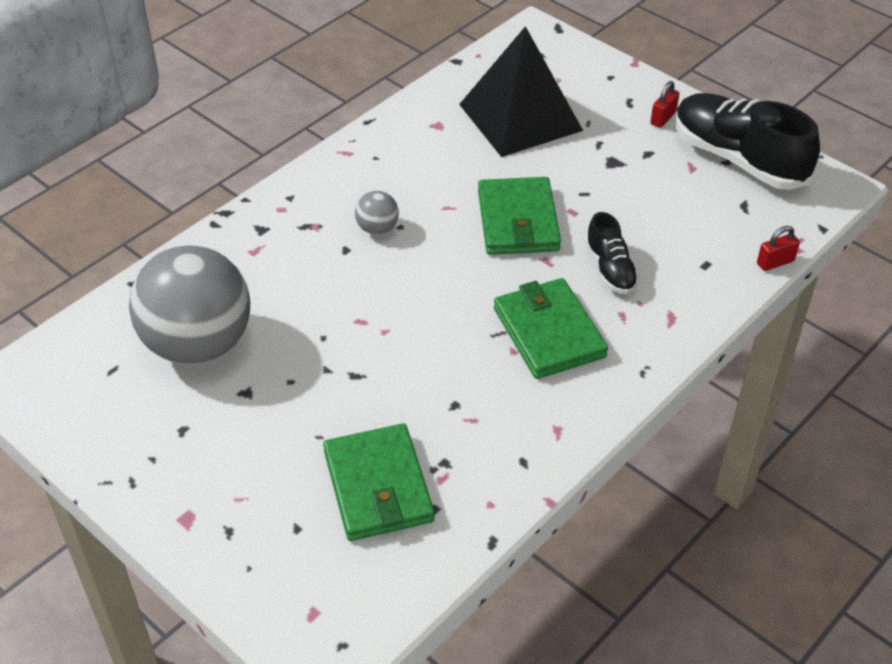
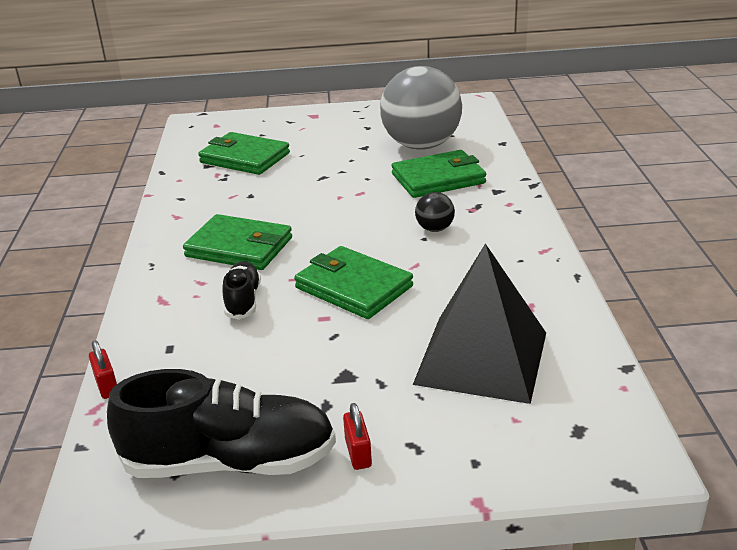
camera: 135 degrees right, 15 degrees down
(273, 282) = (438, 178): none -> green wallet
(377, 228) = (434, 229): grey ball -> black ball
(610, 269) = (243, 300): black shoe -> black shoe turned 60 degrees clockwise
(775, 262) = (107, 386): red padlock -> red padlock turned 45 degrees counterclockwise

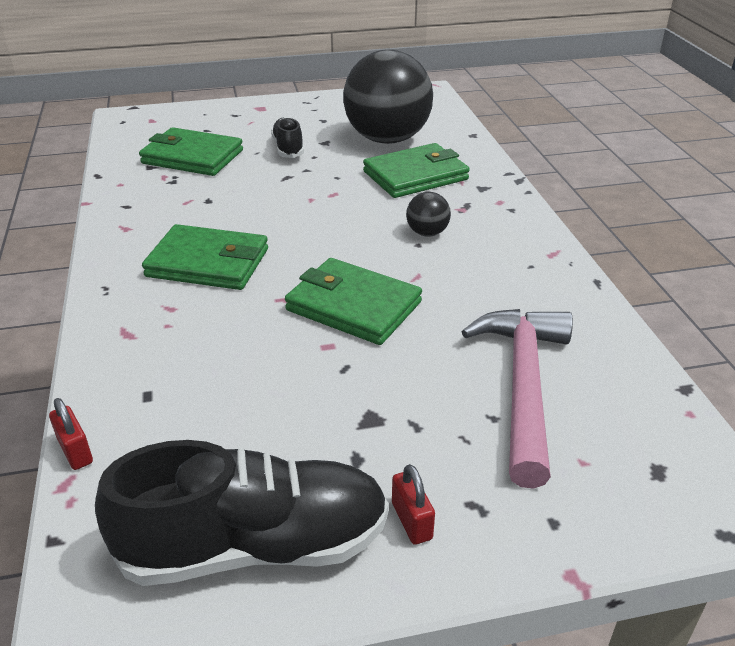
camera: 10 degrees left, 5 degrees up
(243, 300) = (226, 329): black shoe -> black shoe (288, 148)
(421, 145) = (387, 139): grey ball -> black ball
(482, 357) = (522, 386): black pyramid -> pink hammer

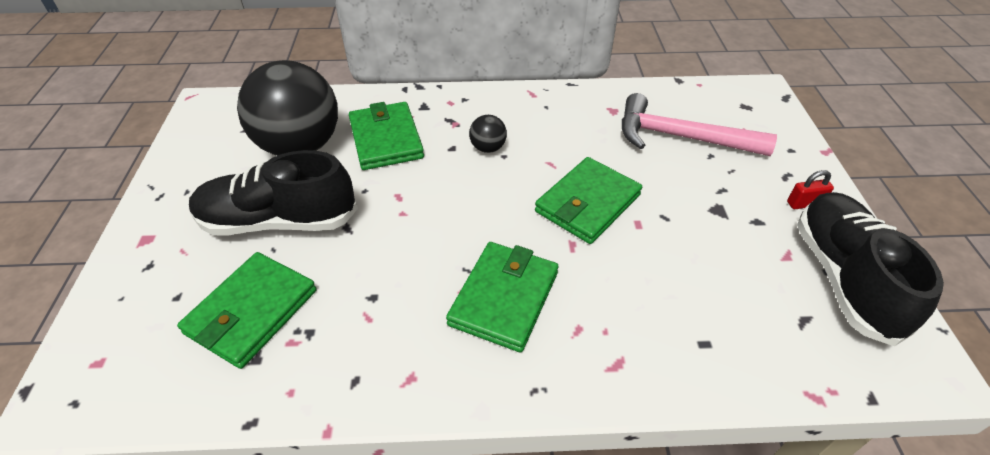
camera: 80 degrees left, 10 degrees up
(75, 451) = (779, 393): red padlock -> none
(288, 148) = (279, 221): black shoe -> black shoe, size x1.92

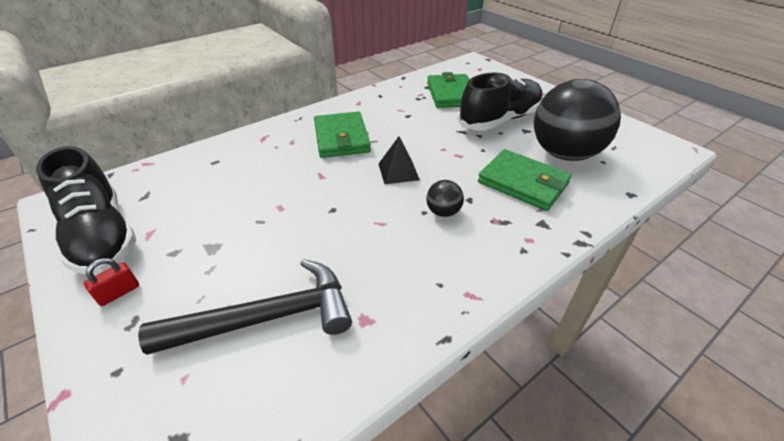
camera: 145 degrees right, 5 degrees down
(483, 207) = (398, 171): none -> black pyramid
(587, 203) = (327, 205): green wallet -> none
(680, 137) = (268, 317): pink hammer -> black hammer

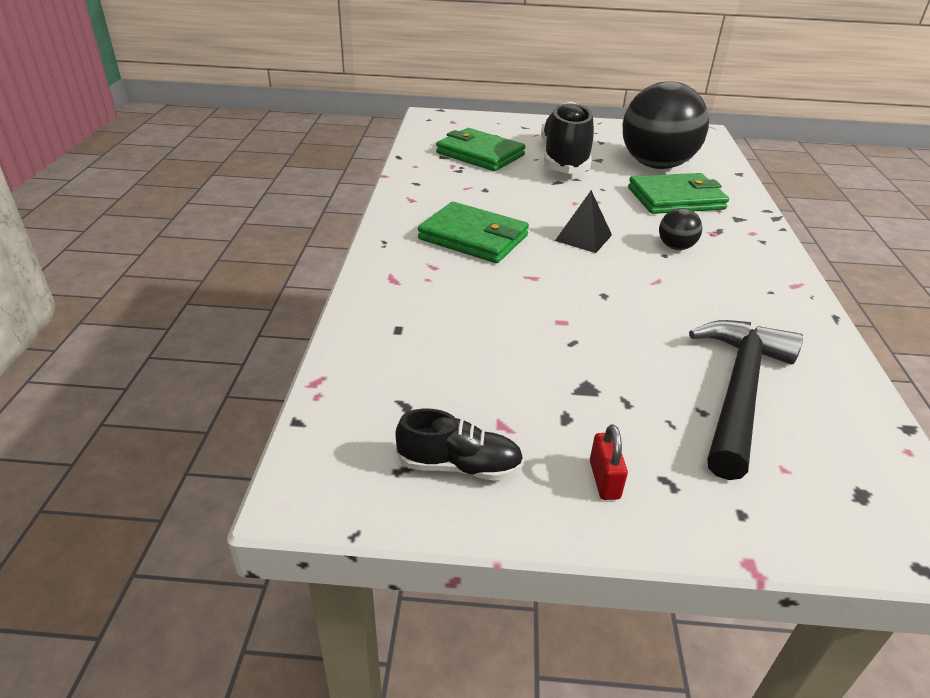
camera: 50 degrees left, 5 degrees down
(102, 235) = (459, 466): black shoe -> black shoe, size x0.52

